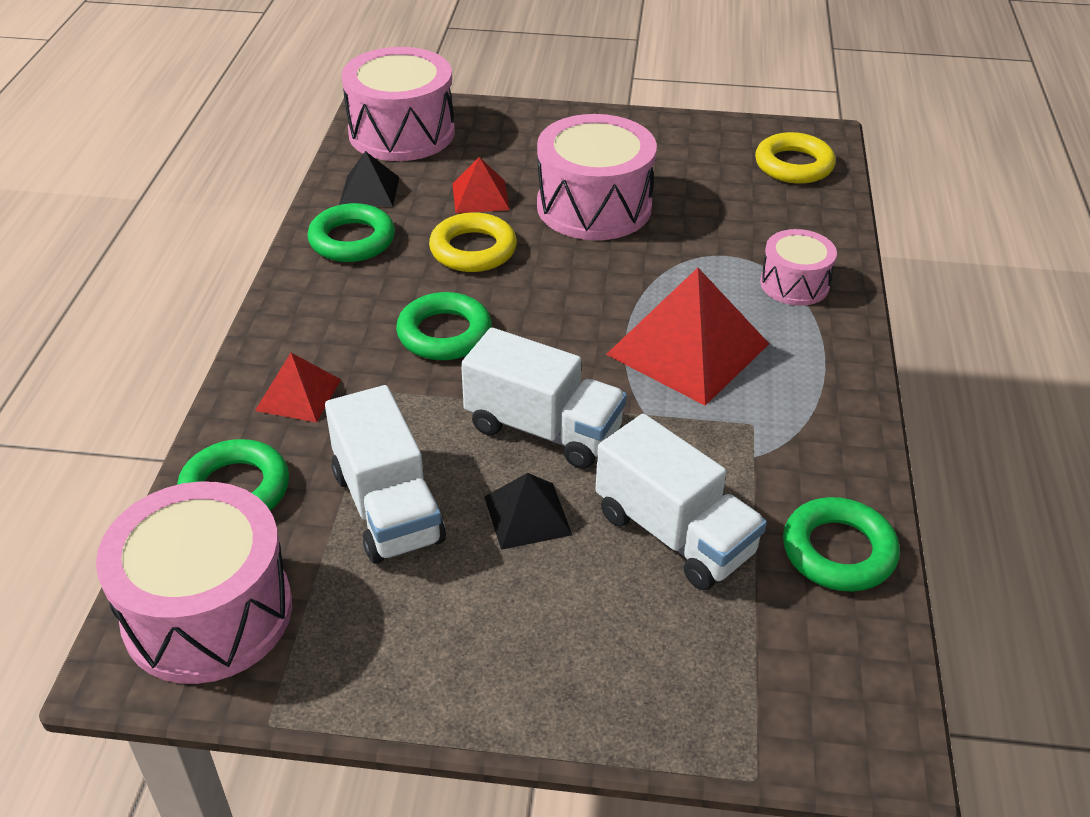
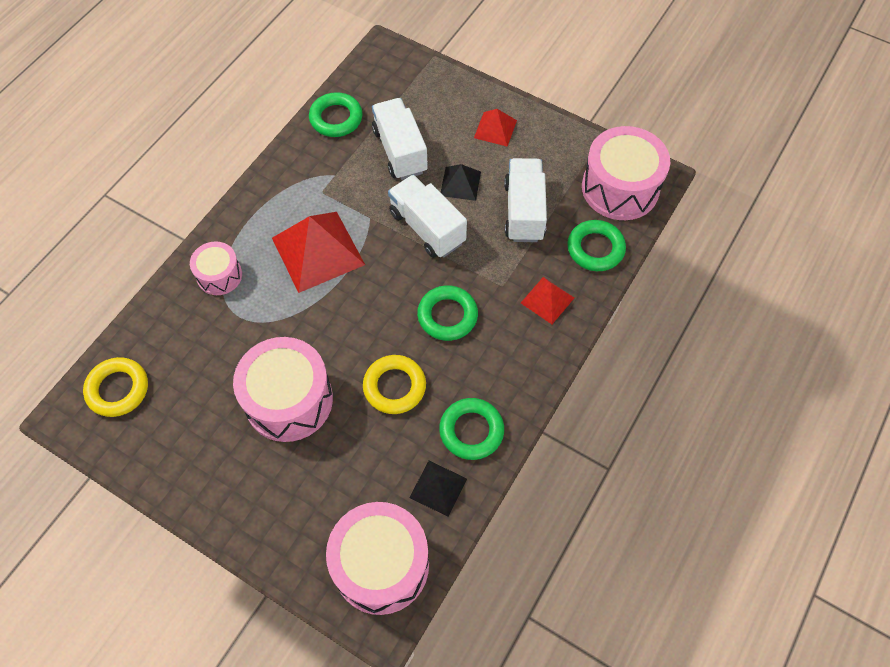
camera: 155 degrees left, 20 degrees up
(480, 196) = (361, 446): red pyramid -> red pyramid (495, 129)

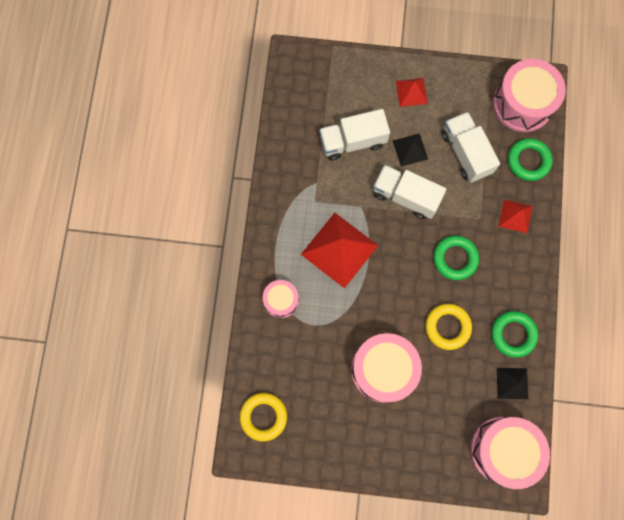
camera: 25 degrees left, 15 degrees up
(336, 118) = (290, 134): green ring -> none
(400, 151) = (352, 141): white truck -> white truck turned 60 degrees counterclockwise

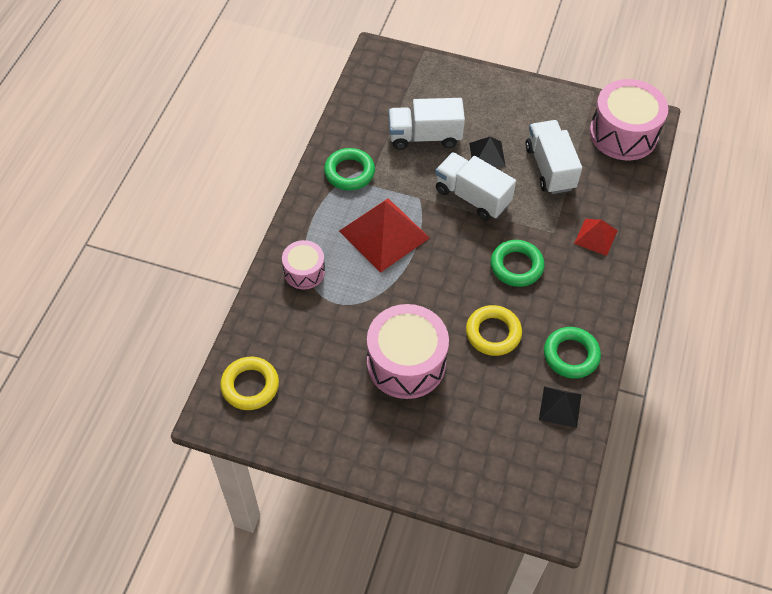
camera: 10 degrees right, 20 degrees down
(411, 92) = (500, 103): red pyramid -> none
(503, 450) = (535, 478): pink drum -> none
(528, 161) = (620, 187): green ring -> green ring (349, 172)

